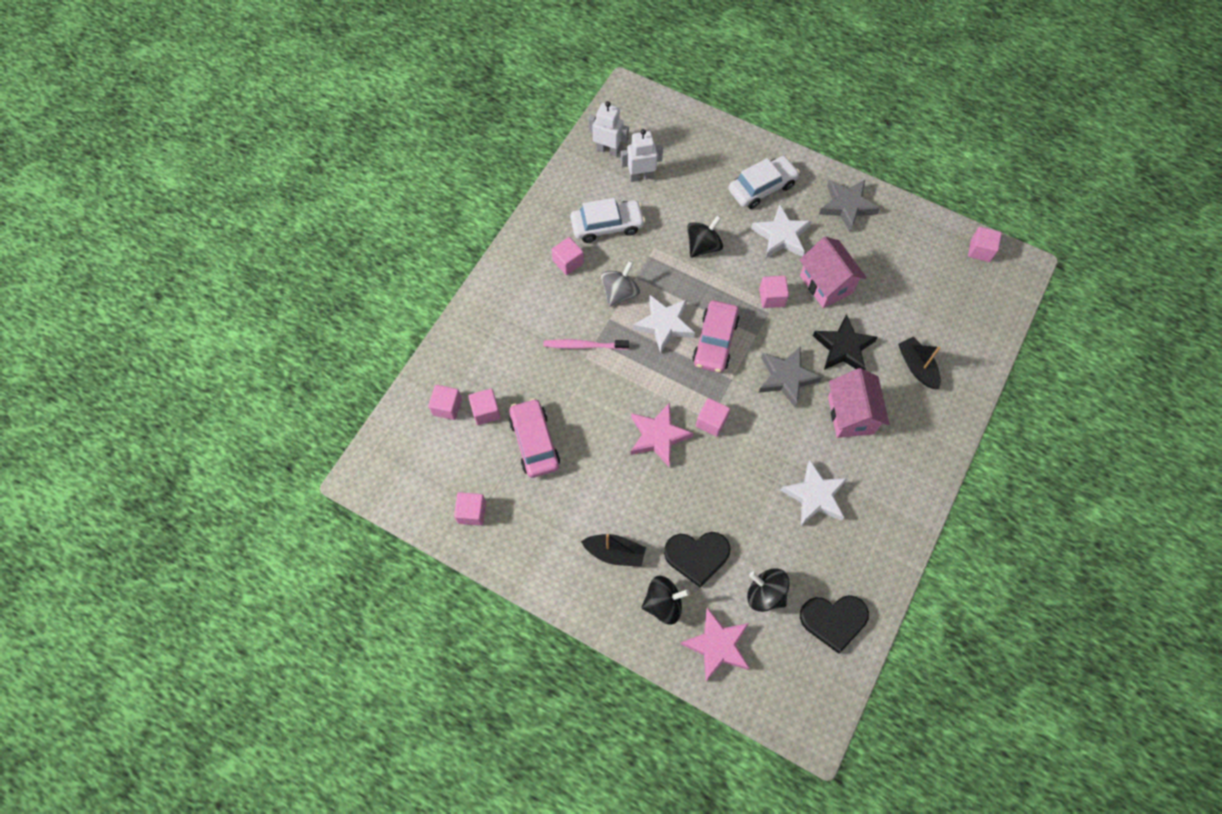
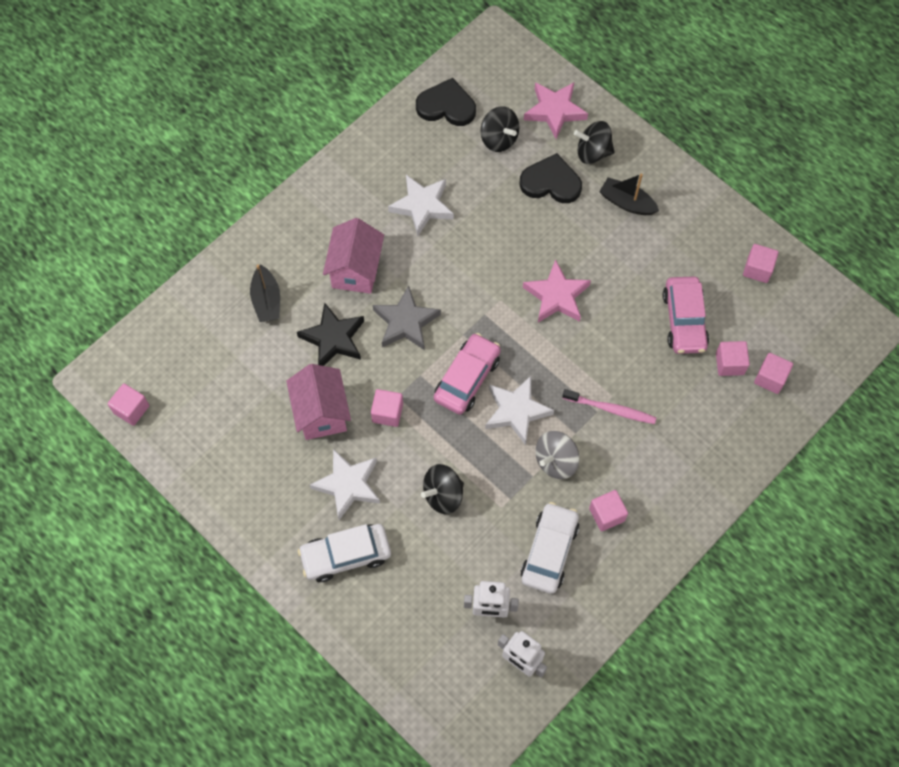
camera: 165 degrees left, 0 degrees up
(607, 225) = (549, 551): white car -> white car turned 105 degrees clockwise
(711, 422) = (498, 297): pink cube -> none
(847, 206) = (255, 504): grey star -> none

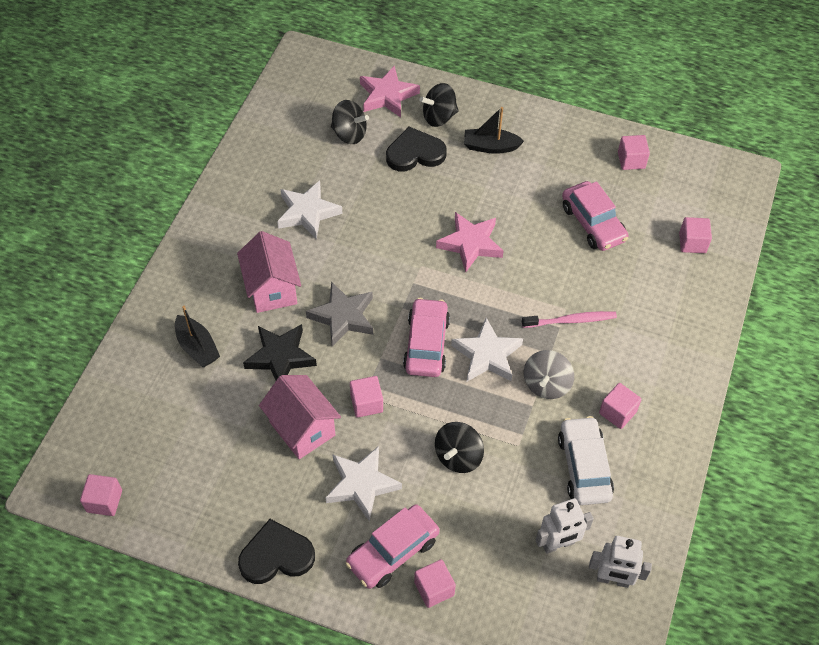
camera: 25 degrees left, 10 degrees down
(346, 555) = (393, 551): white car -> pink car
(446, 106) = (287, 123): black heart -> black heart (276, 555)
(729, 364) = (651, 244): pink cube -> pink cube (434, 589)

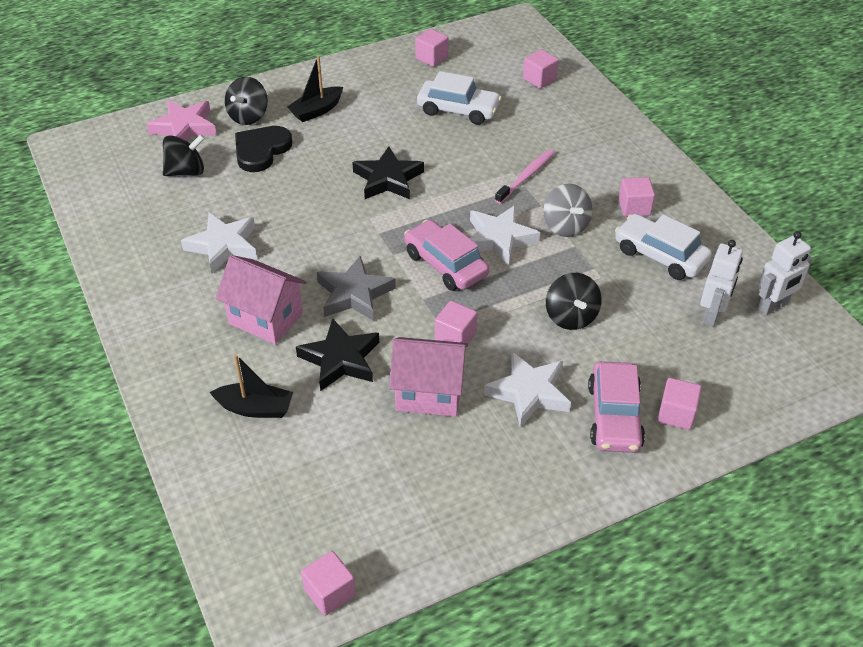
camera: 45 degrees left, 10 degrees down
(276, 555) = (534, 498): black heart -> none
(470, 244) = (388, 179): pink star -> black star
(593, 223) = (458, 110): pink car -> white car

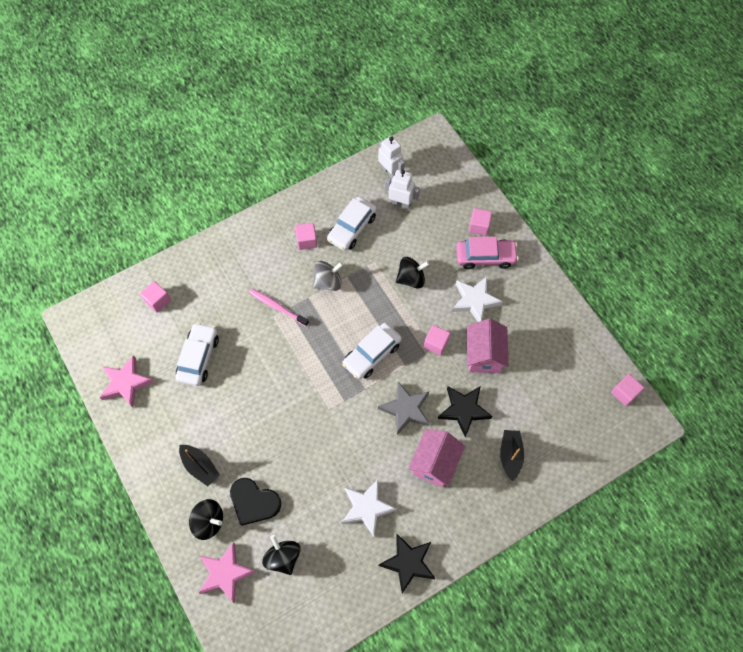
camera: 95 degrees left, 20 degrees up
(388, 179) = (285, 401): black star -> black star (408, 563)
(431, 58) = (126, 383): pink cube -> pink star
(445, 264) = (372, 354): pink car -> white car
(499, 239) = (344, 322): white star -> none

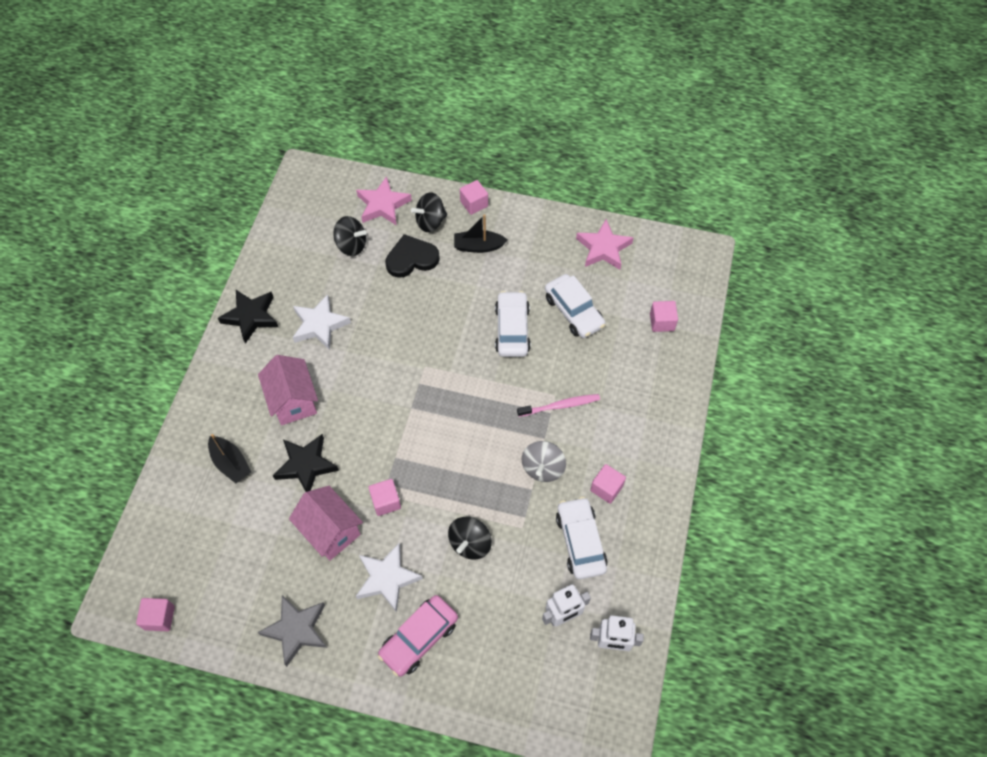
camera: 135 degrees right, 5 degrees down
(372, 354) = (434, 440): white car -> white car (512, 329)
(405, 409) = (359, 422): grey star -> grey star (296, 630)
(479, 226) = (457, 669): pink cube -> pink cube (474, 204)

